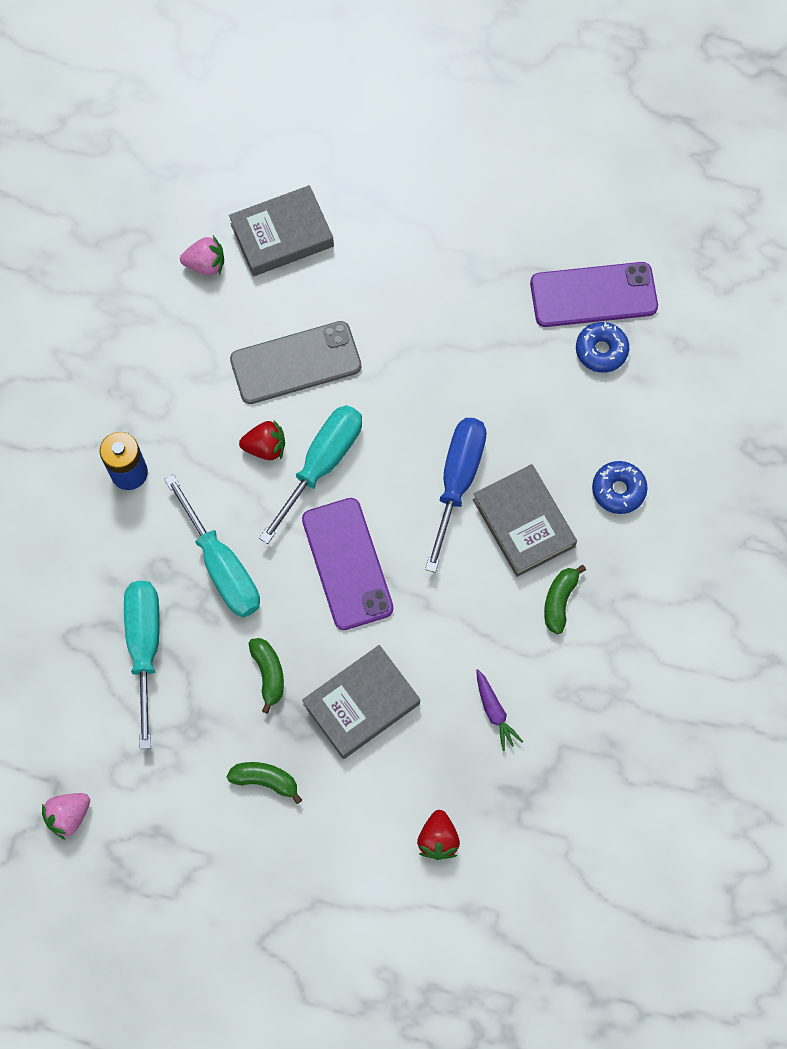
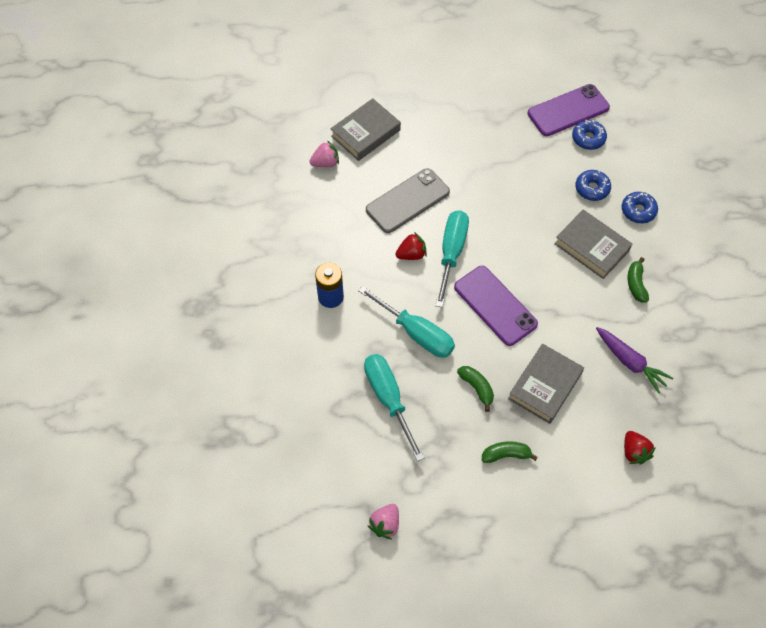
camera: 20 degrees left, 10 degrees down
(457, 481) = (540, 236): blue screwdriver -> none
(494, 712) = (630, 362): purple carrot -> purple carrot, size x1.53
(568, 433) = (592, 189): none -> blue donut

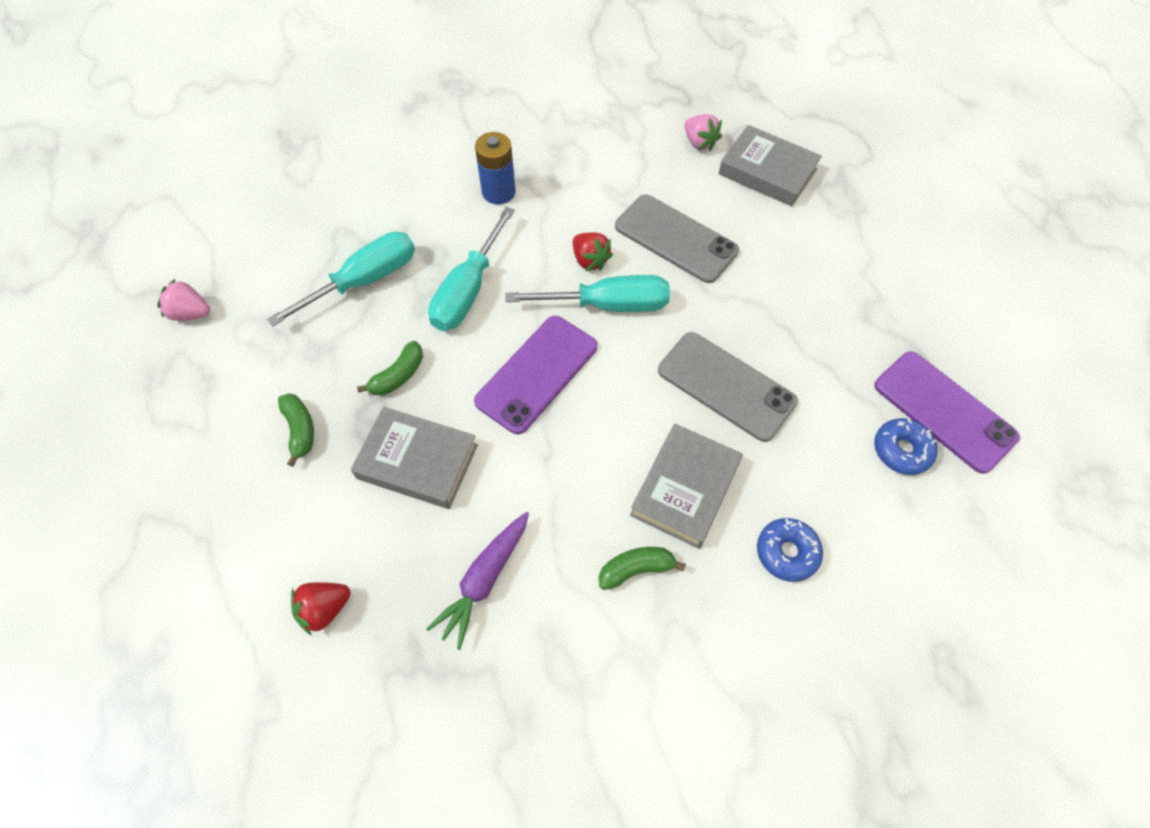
camera: 75 degrees right, 0 degrees up
(528, 207) = (726, 386): none -> grey phone
(592, 189) = (801, 472): blue donut -> none

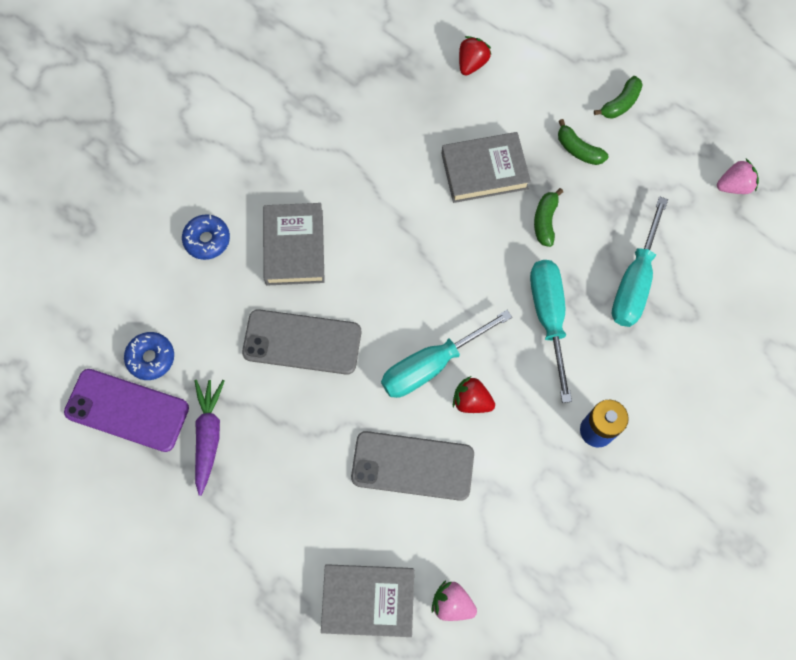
camera: 150 degrees right, 10 degrees up
(484, 580) = (390, 125): purple carrot -> purple carrot (208, 436)
(537, 374) = (448, 276): purple phone -> none
(636, 569) = (300, 179): green banana -> green banana (620, 103)

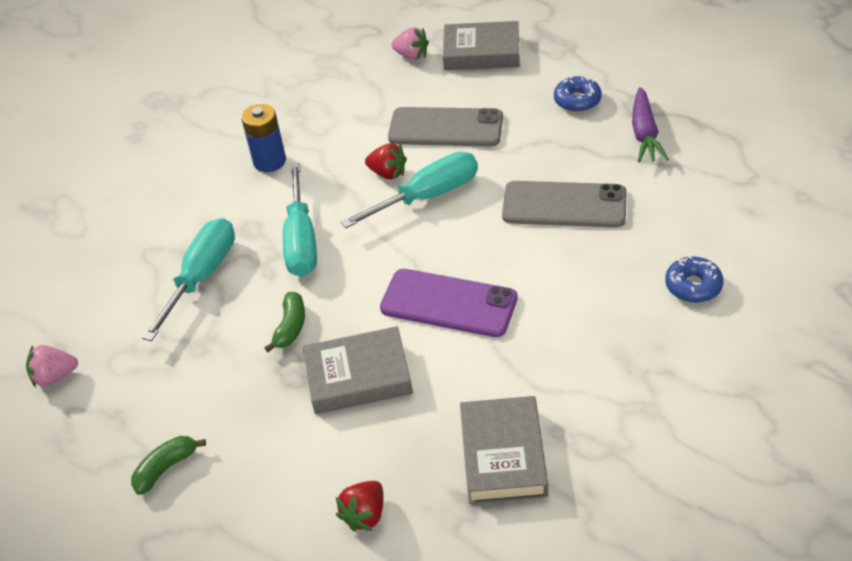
camera: 175 degrees left, 25 degrees down
(127, 410) = (732, 145): purple phone -> purple phone (448, 303)
(151, 358) = (722, 183): blue donut -> blue donut (577, 100)
(294, 247) = (587, 285): grey book -> grey book (503, 455)
(578, 150) = (235, 407): green banana -> none

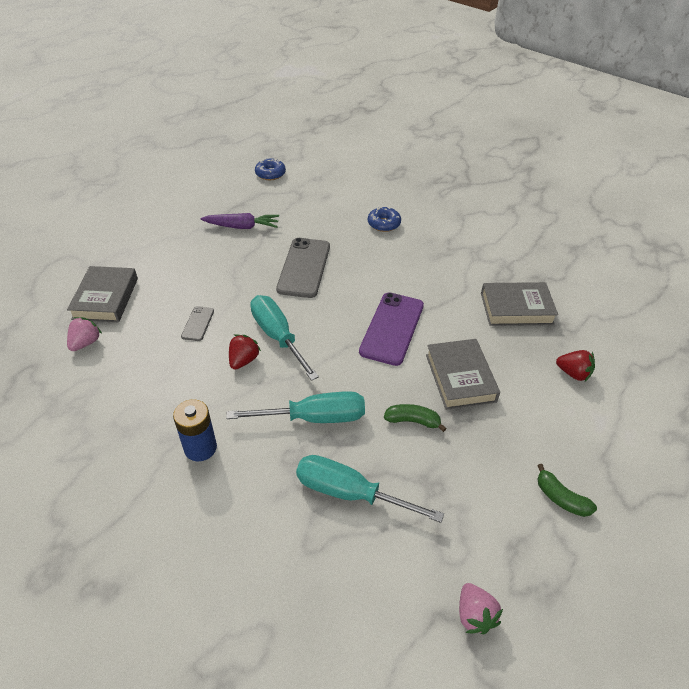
camera: 95 degrees left, 0 degrees up
(445, 128) = (198, 324): grey phone -> grey phone, size x0.49
(577, 100) = (193, 253): blue donut -> blue donut (270, 174)

